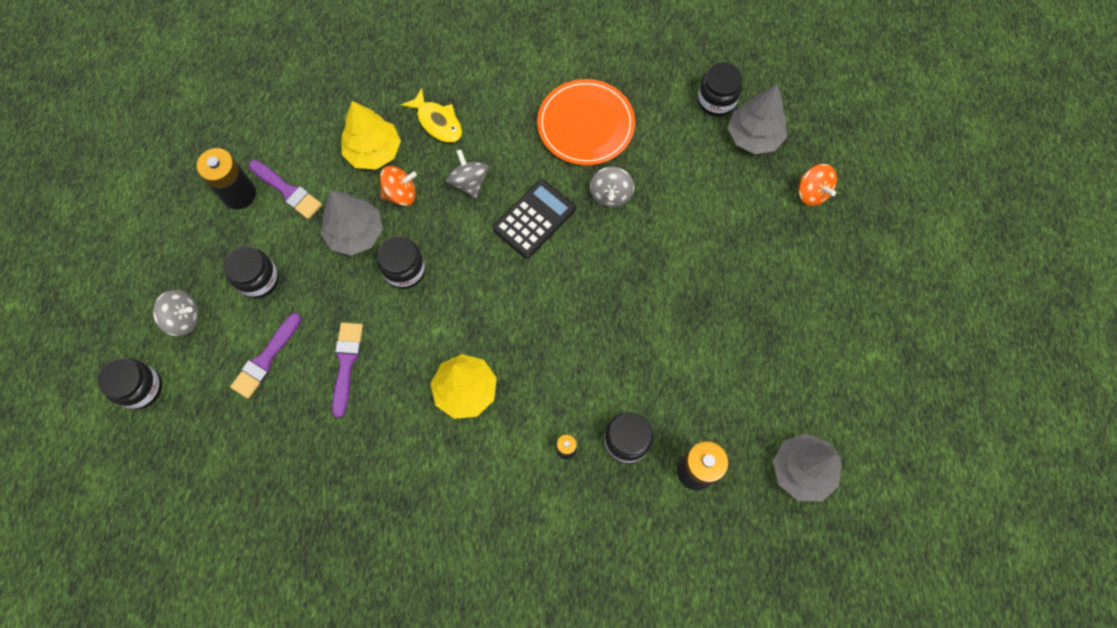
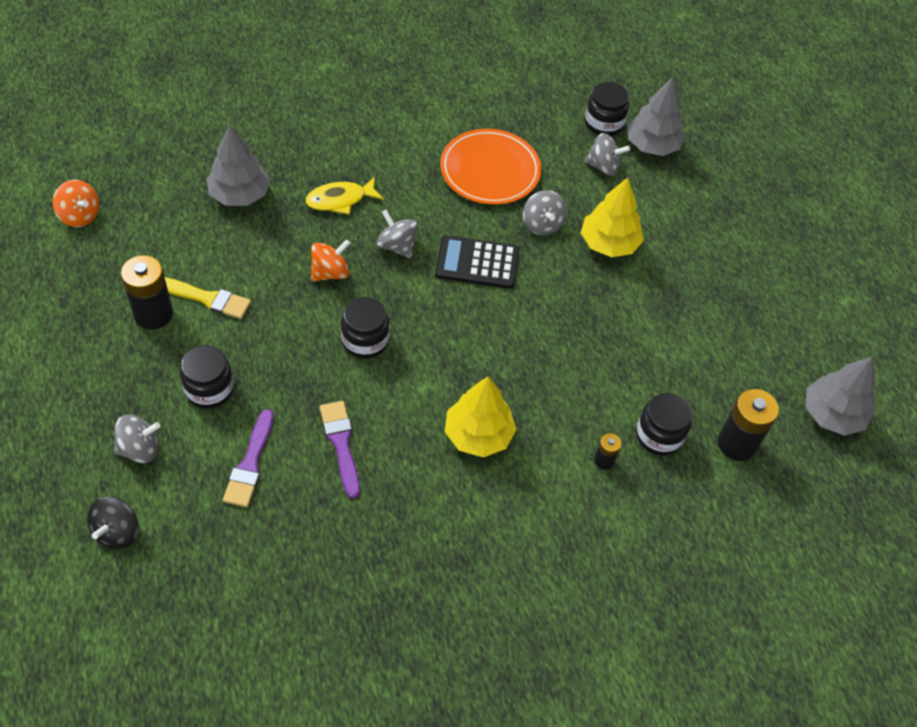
camera: 25 degrees left, 15 degrees down
(141, 388) = (117, 532): black jar -> black spinning top
(287, 191) = (206, 298): purple brush -> yellow brush
(355, 233) = (298, 320): grey tree -> grey tree (239, 194)
(374, 151) = (285, 241): yellow tree -> yellow tree (609, 243)
(437, 122) = (340, 200): yellow fish -> yellow fish turned 135 degrees clockwise
(534, 219) = (477, 263): black calculator -> black calculator turned 105 degrees counterclockwise
(696, 148) = (603, 166): none -> grey spinning top
(812, 192) = (726, 180): orange spinning top -> orange spinning top (80, 215)

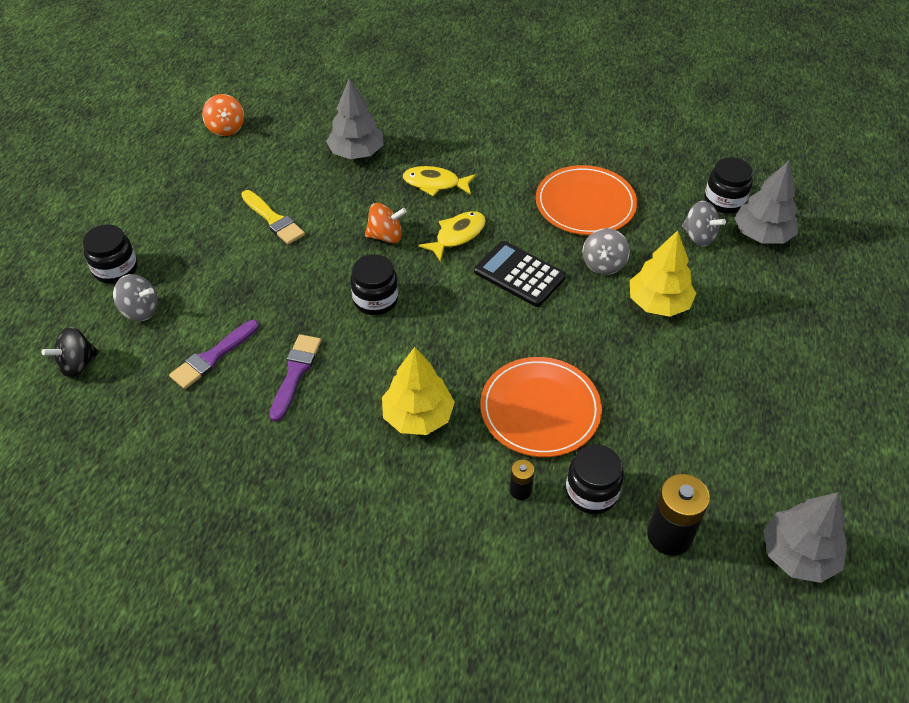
camera: 35 degrees right, 5 degrees down
(153, 314) = (225, 216): black battery -> none
(209, 389) = (224, 287): black jar -> black jar (116, 269)
(397, 246) = (457, 235): grey spinning top -> yellow fish
(574, 382) = (540, 409): none -> orange plate

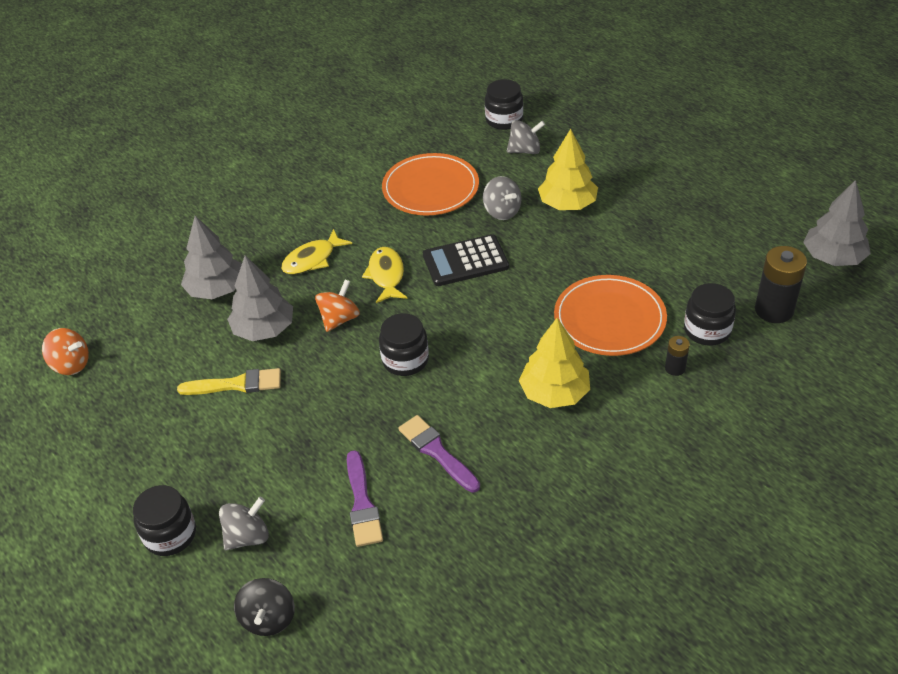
camera: 50 degrees left, 5 degrees down
(762, 234) = (554, 121): grey tree -> grey tree (264, 329)

